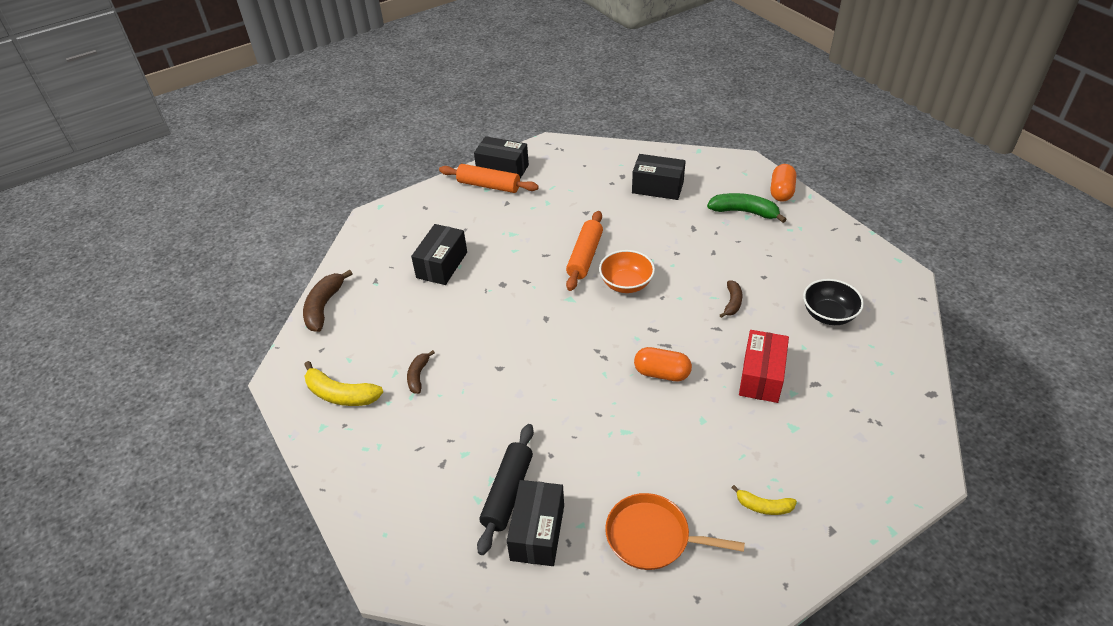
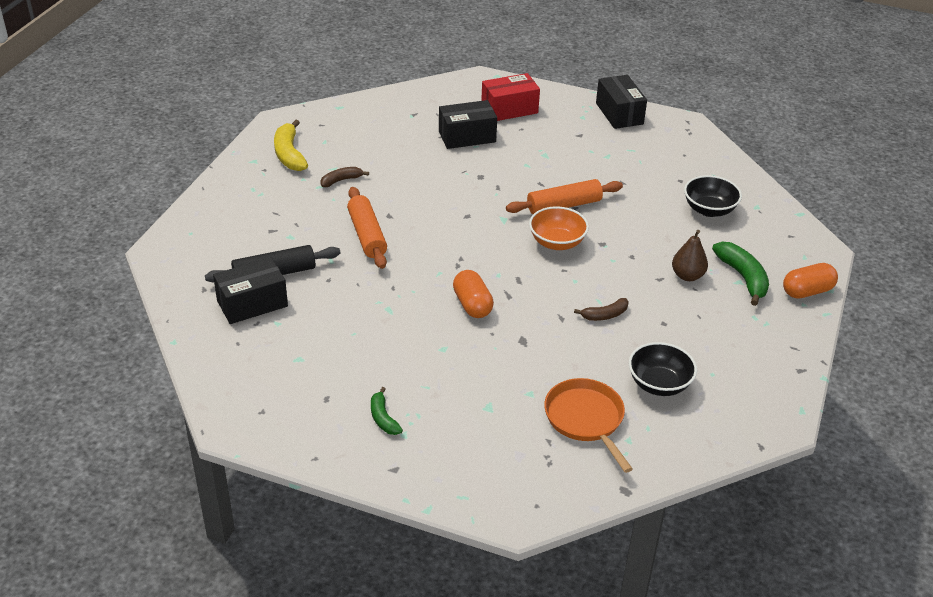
camera: 50 degrees right, 5 degrees down
(324, 307) = (362, 105): brown banana -> none
(489, 185) = (589, 116): orange rolling pin -> orange rolling pin (367, 235)
(652, 537) = (298, 365): orange pan -> orange pan (586, 419)
(657, 187) = (709, 210): black box -> black bowl
(721, 237) = (687, 276): none -> brown pear
(761, 376) = (529, 366): red box -> red box (509, 109)
(763, 506) = (383, 418): yellow banana -> green banana

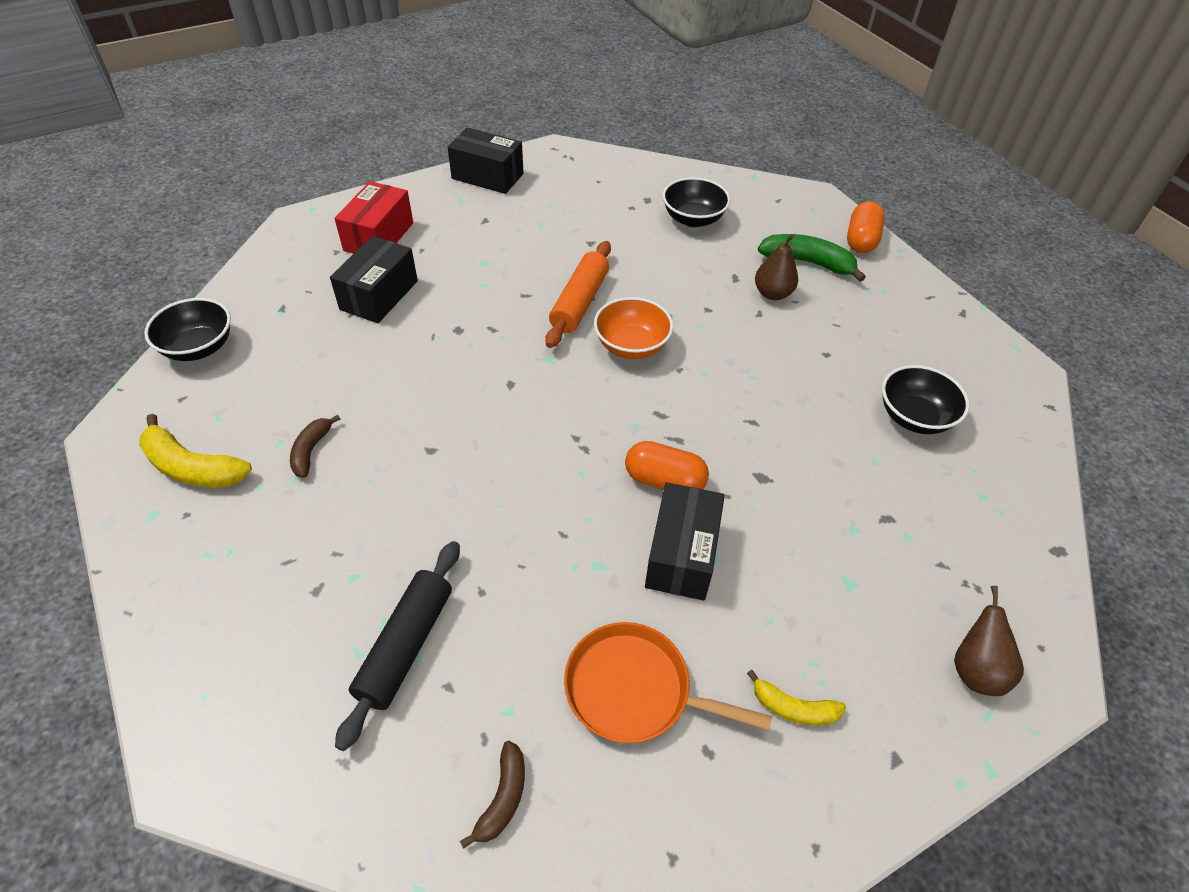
camera: 50 degrees left, 10 degrees up
(252, 303) = (439, 717): black box -> black box (681, 554)
(356, 108) = (199, 347): none -> black bowl
(367, 235) = (441, 495): orange rolling pin -> none
(383, 418) = (793, 708): green banana -> yellow banana
(487, 481) = (975, 669): none -> brown pear
(586, 419) = (928, 509): orange pan -> orange pan (635, 690)
(605, 315) = (778, 387): brown banana -> brown banana (503, 798)

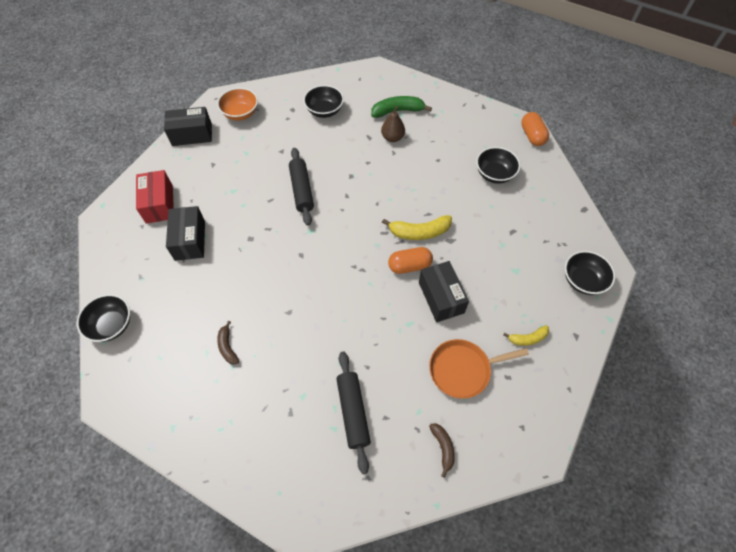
camera: 30 degrees left, 10 degrees up
(192, 467) = (171, 392): yellow banana -> yellow banana (419, 232)
(579, 302) = (302, 190): orange rolling pin -> black rolling pin
(631, 346) = (345, 202): orange bowl -> orange bowl (241, 113)
(861, 240) = (414, 85): orange capsule -> orange capsule (532, 136)
(975, 669) = (582, 280): brown pear -> black bowl

